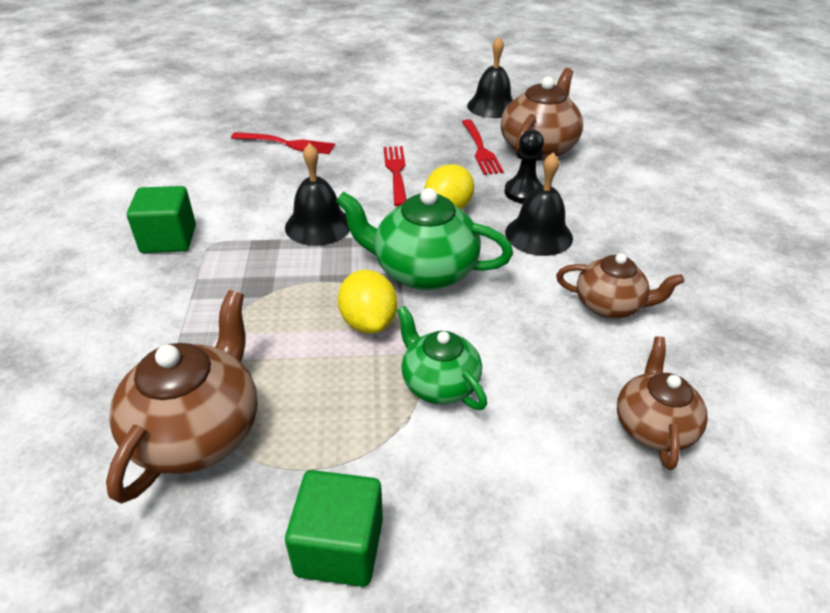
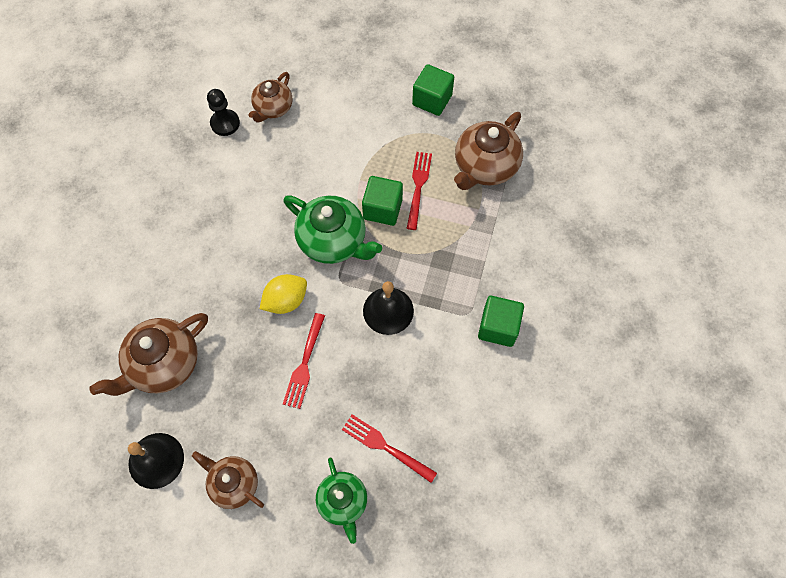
camera: 160 degrees left, 25 degrees up
(368, 322) = (382, 209): yellow lemon -> green cube
(438, 383) = (361, 159): green teapot -> green teapot (343, 502)
(480, 149) = (215, 379): red fork -> red fork (418, 187)
(524, 192) = (218, 303): black pawn -> black pawn (225, 123)
(538, 235) = (239, 252): black bell -> none
(610, 305) = (238, 180): brown teapot -> brown teapot (233, 483)

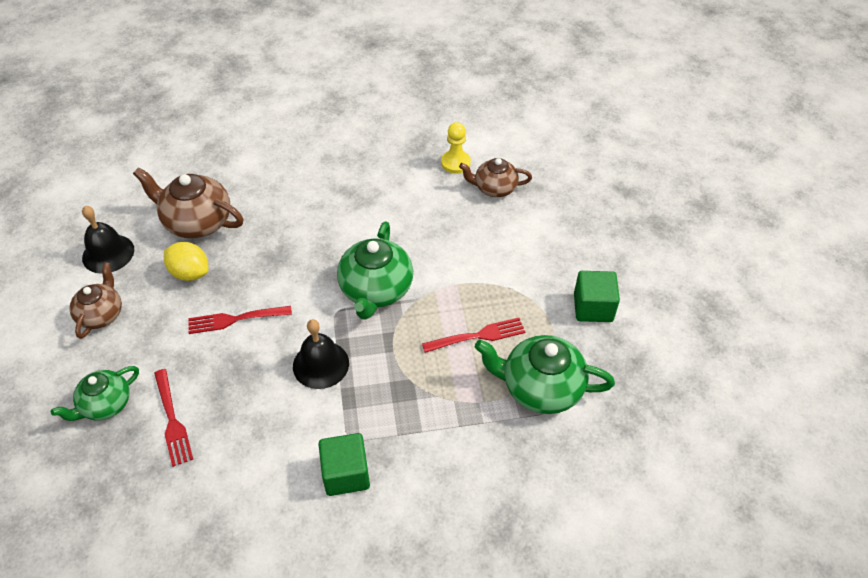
camera: 65 degrees right, 15 degrees down
(225, 123) = (455, 163): black pawn -> yellow pawn
(286, 301) = (294, 279): yellow lemon -> yellow lemon (190, 273)
(382, 209) = (434, 315): green cube -> none
(386, 447) = (172, 419): red fork -> red fork turned 150 degrees clockwise
(485, 167) = (540, 388): brown teapot -> green teapot

